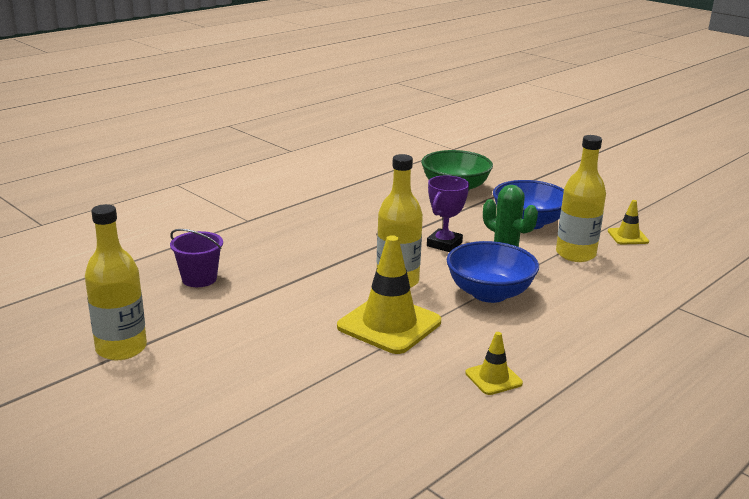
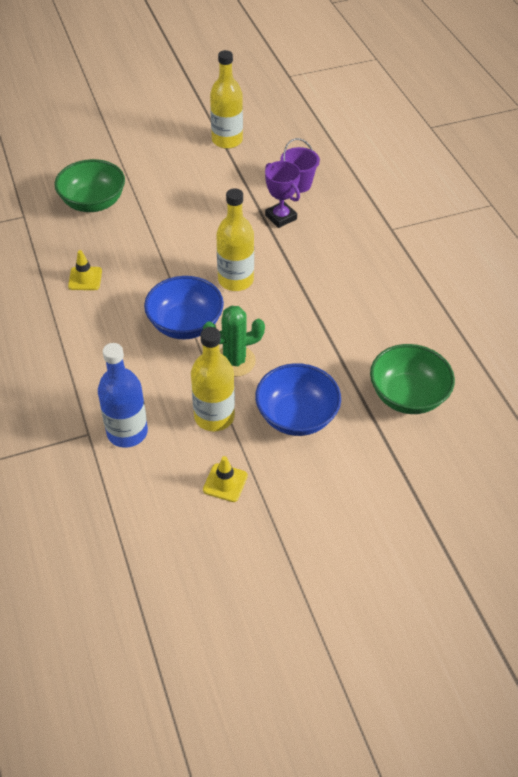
camera: 115 degrees right, 25 degrees up
(342, 424) = (93, 203): none -> green bowl
(389, 324) = (179, 254): yellow traffic cone -> none
(444, 244) = (283, 333): purple trophy -> purple trophy (281, 217)
(648, 288) = (127, 432): none -> blue bottle

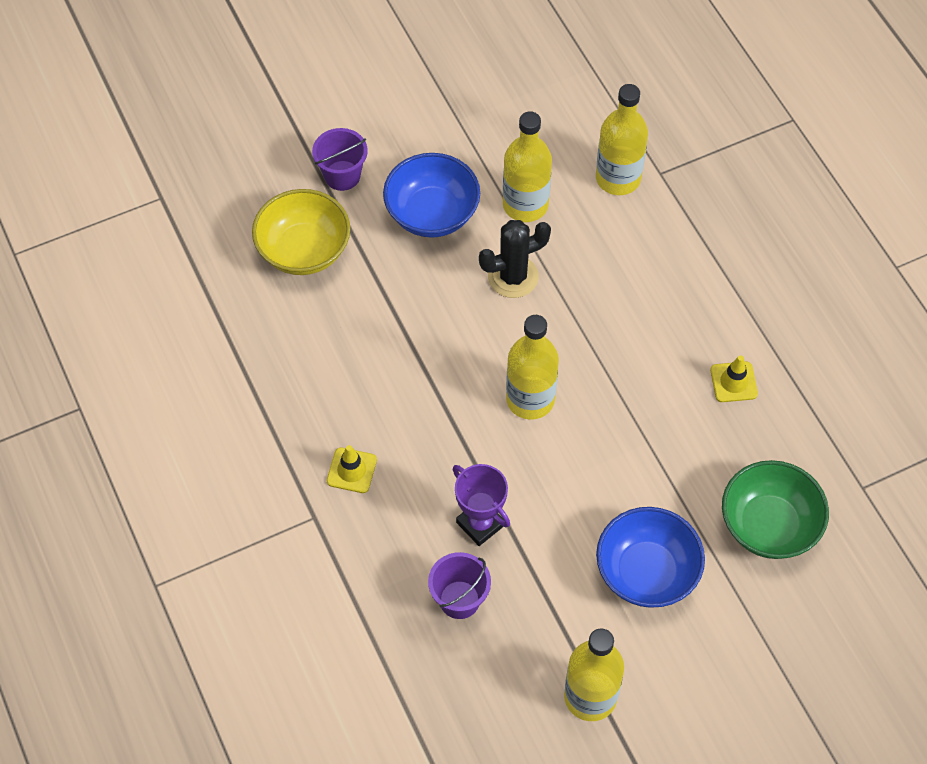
camera: 175 degrees right, 10 degrees up
(127, 432) = (618, 178): blue bottle -> yellow bottle
(185, 324) = (583, 323): blue bowl -> blue bowl (646, 572)
(225, 483) = (501, 134): yellow traffic cone -> yellow traffic cone (351, 470)
(234, 361) = (513, 277): green cactus -> black cactus
(376, 457) = (342, 175): none -> purple bucket
(407, 396) = (304, 250): green bowl -> yellow bowl

